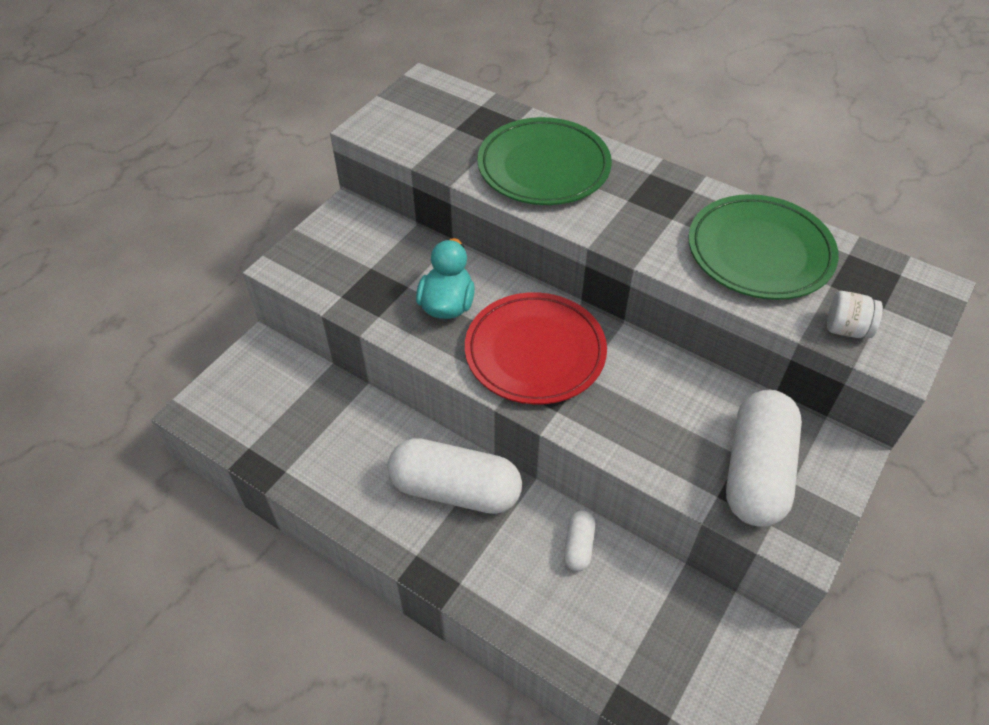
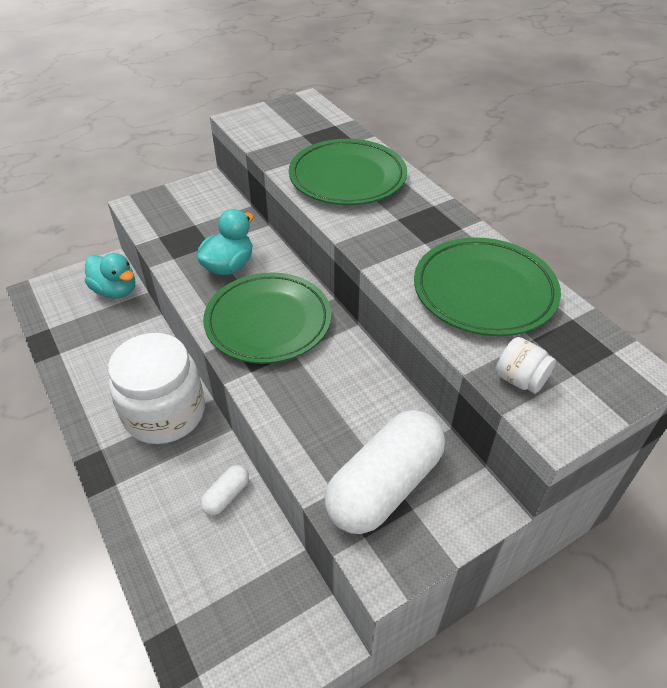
camera: 25 degrees right, 5 degrees down
(294, 375) = (115, 291): none -> turquoise duck
(455, 490) = (164, 413): white capsule -> white jar
(535, 352) = (268, 322): red plate -> green plate

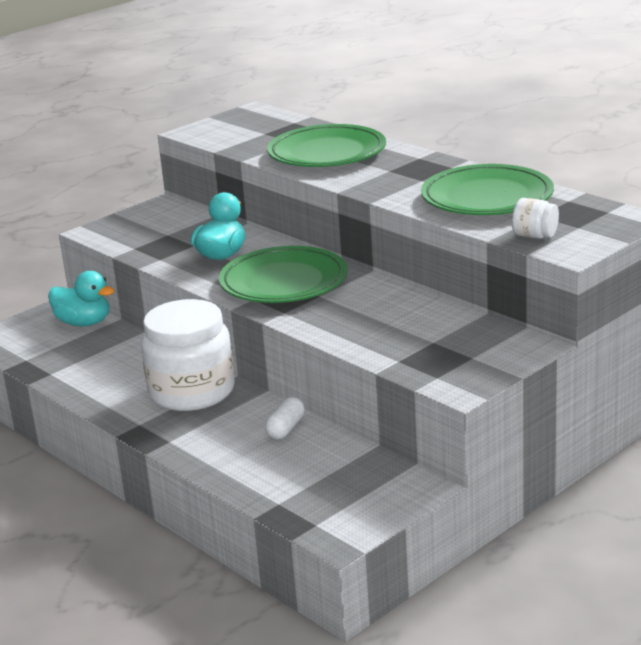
camera: 10 degrees left, 20 degrees down
(384, 486) = (442, 350): white capsule -> none

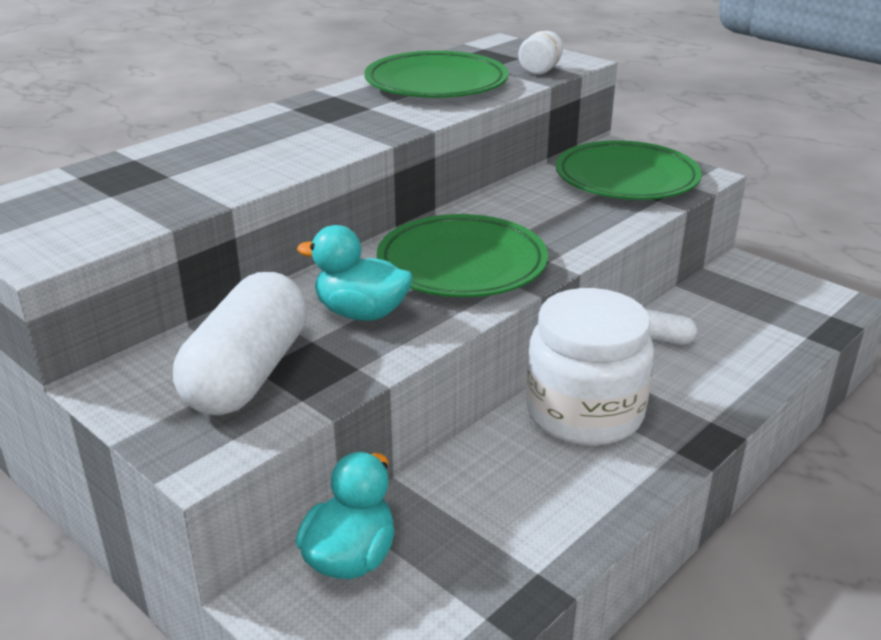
camera: 95 degrees left, 5 degrees up
(164, 233) = (248, 373): none -> white capsule
(327, 153) = (240, 153): green plate -> green plate (626, 178)

